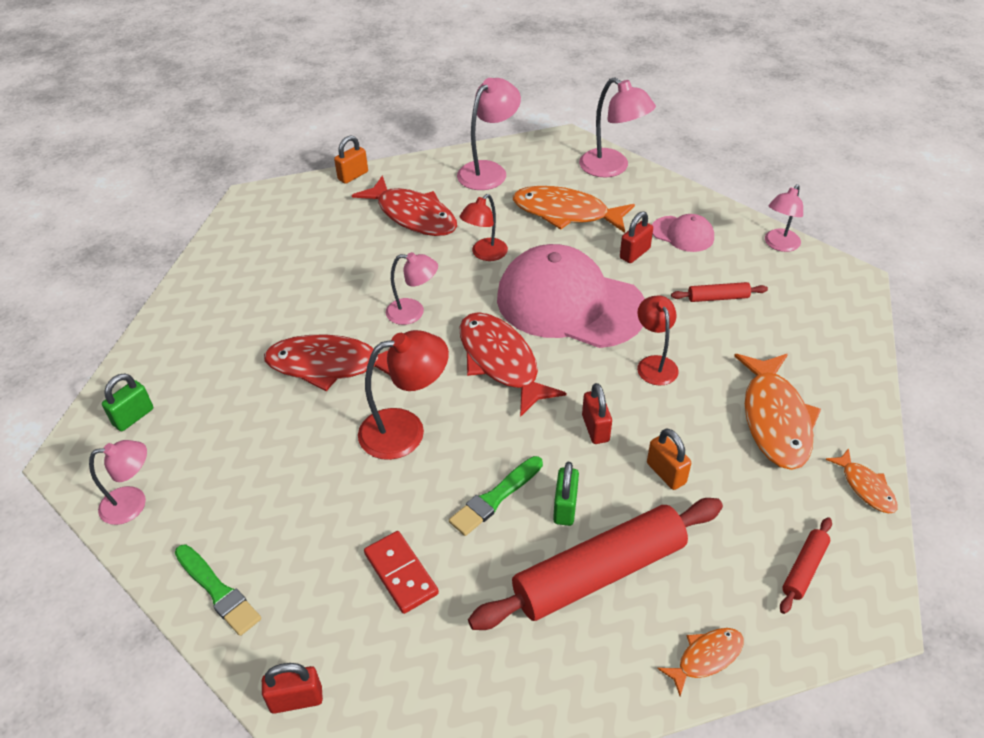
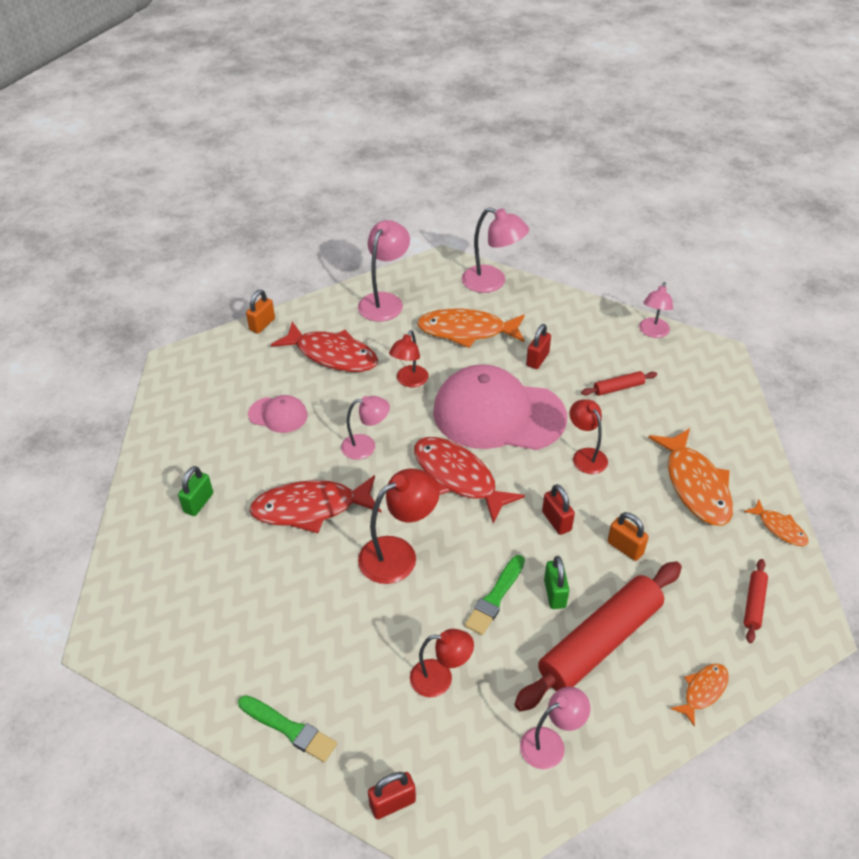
camera: 15 degrees left, 0 degrees up
(133, 417) = (147, 591): green padlock -> green padlock (198, 503)
(133, 503) = (180, 669): pink lamp -> pink lamp (550, 743)
(401, 573) = (440, 678): red domino -> red lamp
(682, 234) = (571, 335): pink cap -> pink cap (278, 415)

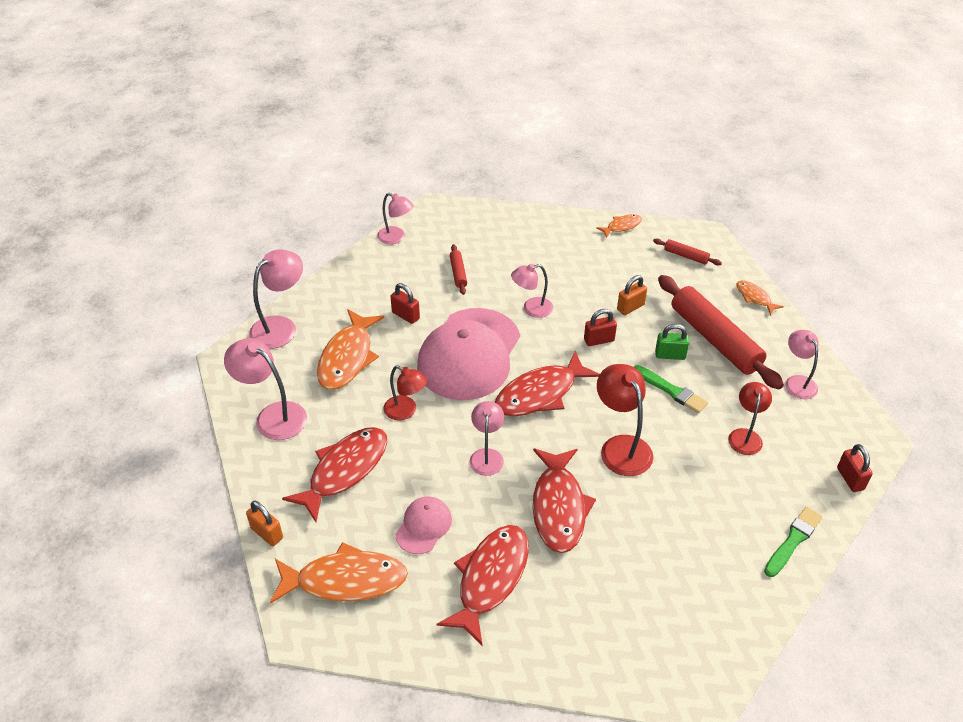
camera: 80 degrees left, 0 degrees up
(198, 503) = (535, 605): green padlock -> none
(225, 467) = (490, 579): none -> red fish
(585, 455) = (531, 309): red lamp -> pink lamp
(695, 485) = (575, 256): orange fish -> orange fish (345, 580)

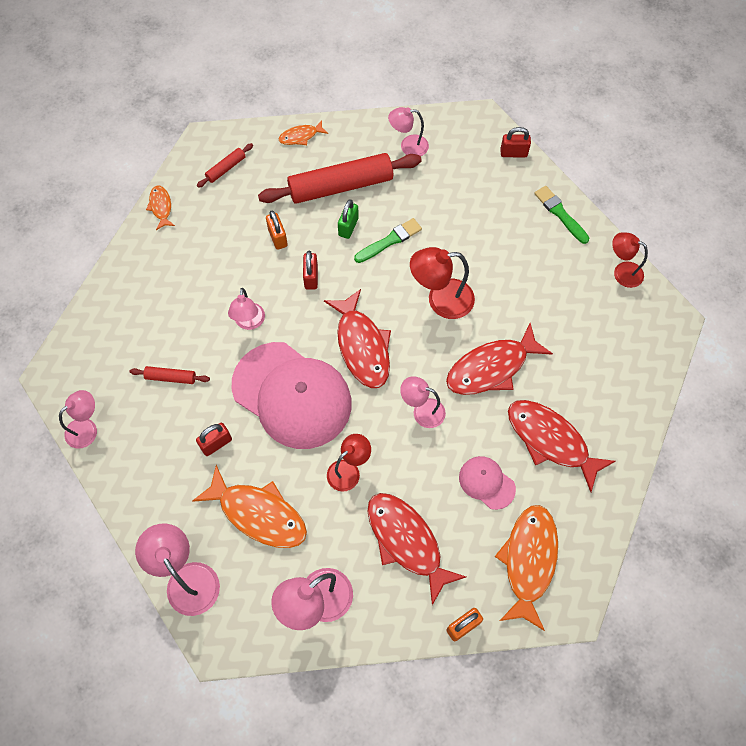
camera: 75 degrees left, 20 degrees up
(559, 507) = (491, 367): red fish -> red fish turned 135 degrees clockwise
(745, 436) = (454, 205): red lamp -> red lamp (622, 272)

